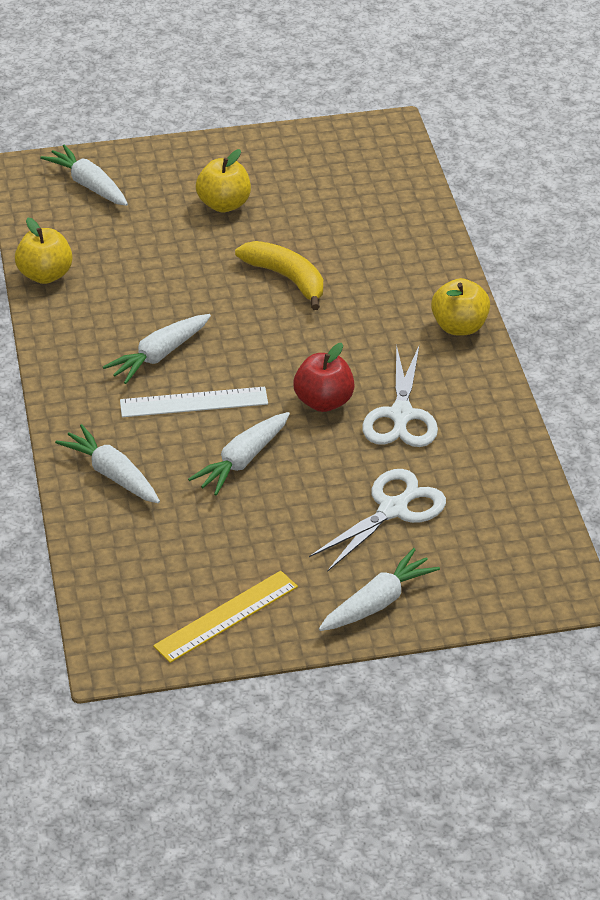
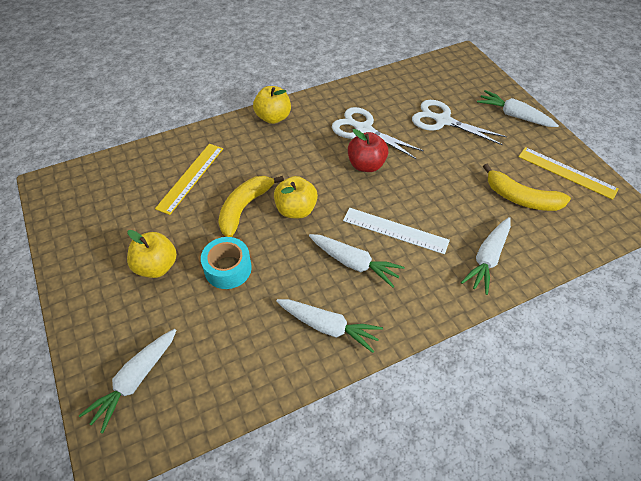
camera: 105 degrees left, 10 degrees up
(45, 275) = (277, 376): yellow apple -> yellow apple (296, 210)
(194, 402) = (395, 230): white ruler -> white ruler turned 45 degrees counterclockwise
(197, 256) = (228, 269): none -> turquoise tape
(197, 544) = (521, 198): none -> yellow banana
(242, 461) = (438, 193): white carrot -> white carrot (328, 327)
(359, 239) = (190, 177): none -> yellow ruler
(401, 415) = (363, 129): white scissors -> white scissors turned 135 degrees counterclockwise

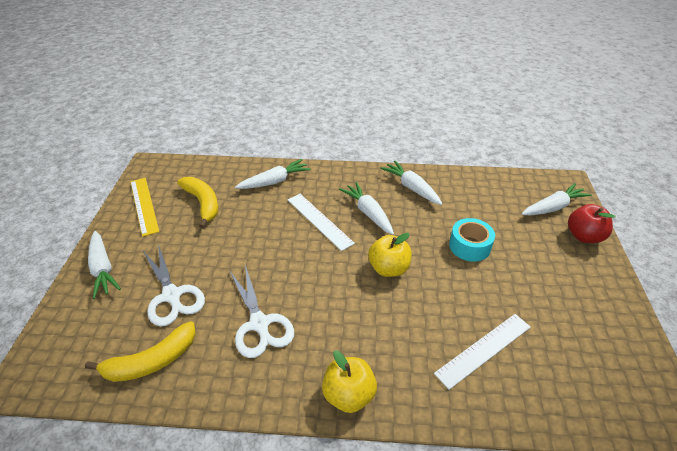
camera: 150 degrees left, 10 degrees down
(156, 266) = (532, 271): yellow apple -> none
(190, 177) = (483, 349): yellow ruler -> white ruler
(244, 208) = (436, 290): yellow banana -> yellow banana (151, 361)
(366, 165) = (293, 282): red apple -> red apple (584, 236)

